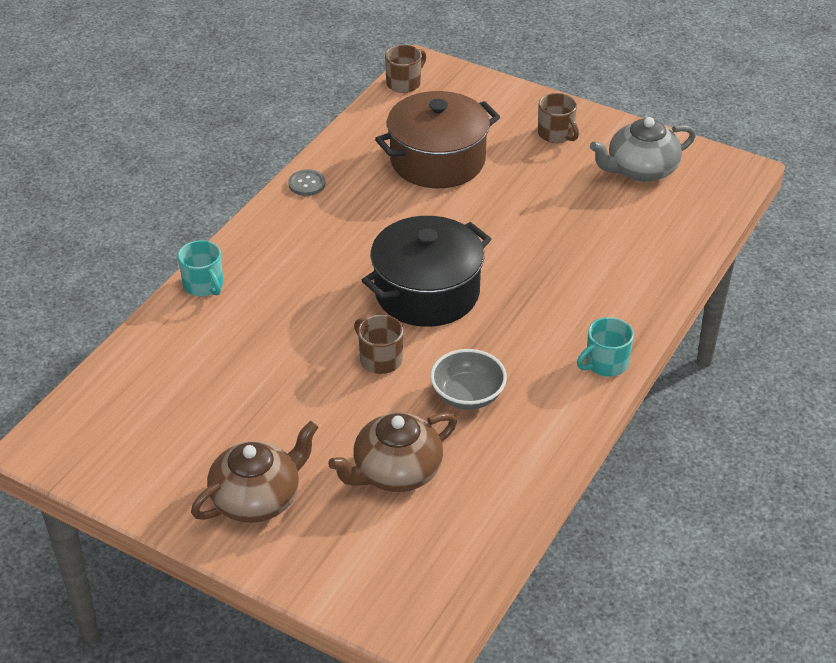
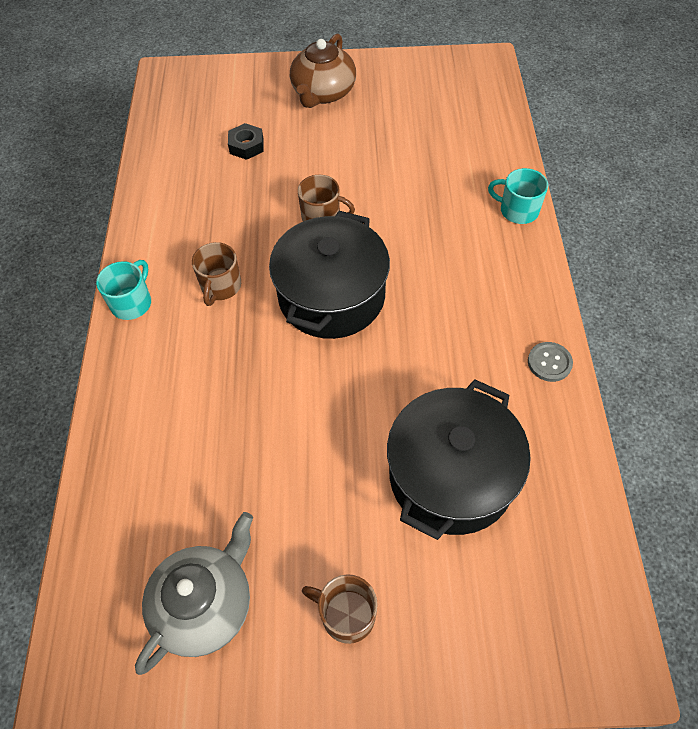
camera: 150 degrees right, 15 degrees up
(396, 471) = (246, 146): brown teapot -> black nut
(404, 83) = (606, 604): brown mug -> brown mug (220, 286)
(437, 160) = (451, 476): brown pot -> black pot
(467, 395) = (232, 221): grey bowl -> none

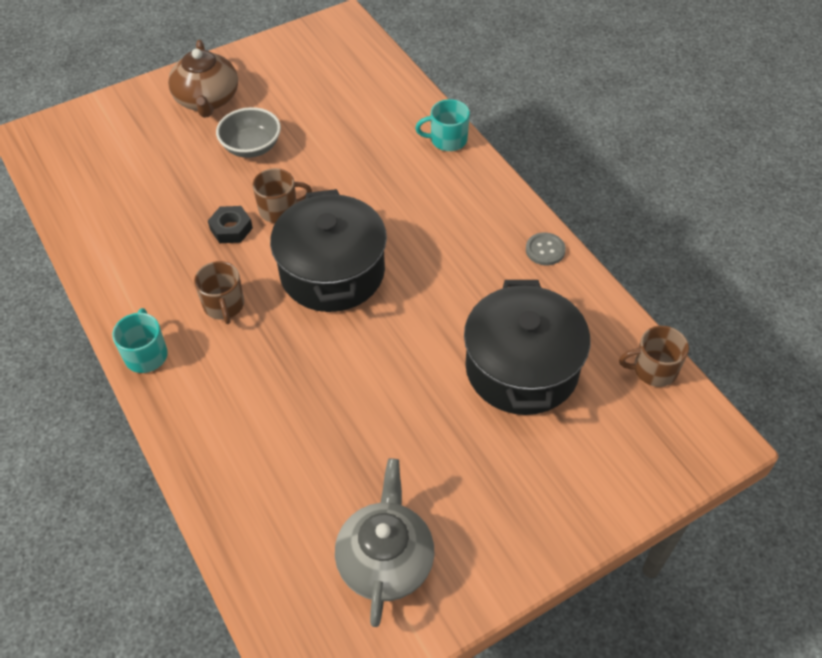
camera: 30 degrees left, 5 degrees down
(246, 146) = (163, 173): black nut -> black nut (231, 229)
(334, 149) = (251, 147): none -> grey bowl
(347, 615) = (505, 508): brown mug -> brown mug (653, 369)

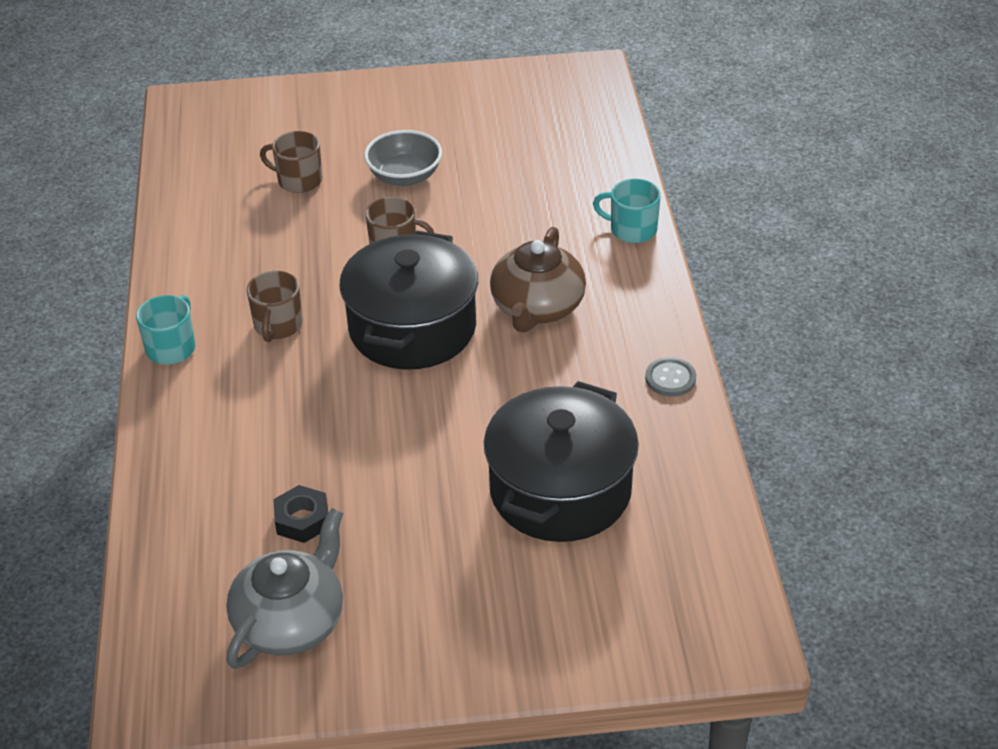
camera: 25 degrees right, 10 degrees down
(207, 100) = (386, 115): brown teapot -> brown teapot (537, 308)
(231, 229) = (332, 253): black nut -> black nut (302, 520)
(653, 369) = (716, 543): brown mug -> brown mug (298, 180)

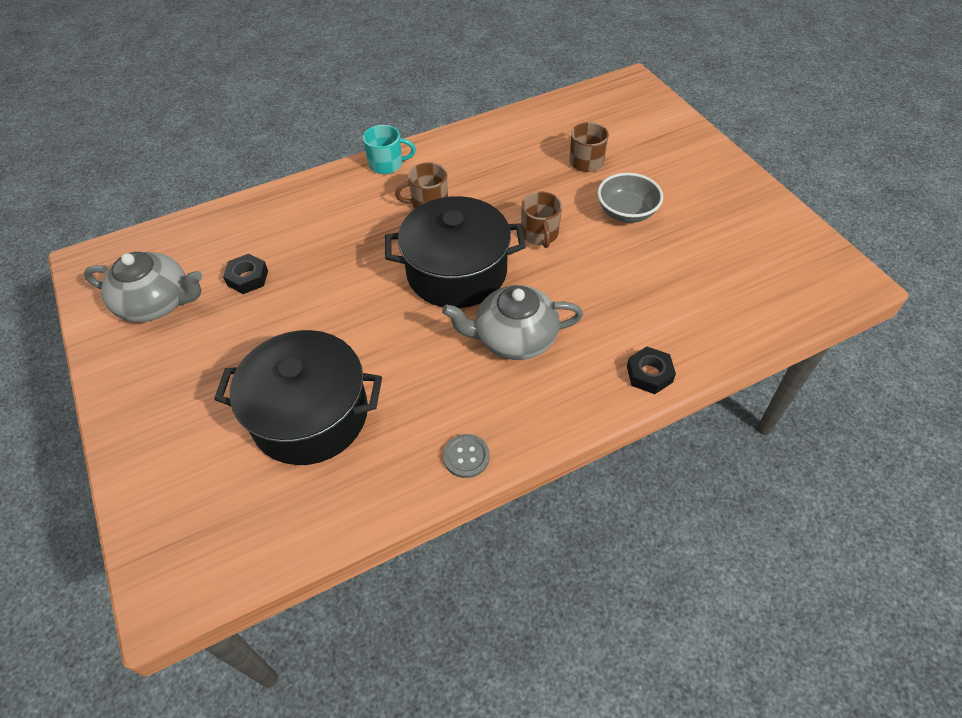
camera: 70 degrees right, 10 degrees up
(537, 308) = (514, 338): brown teapot -> grey teapot
(632, 229) = (649, 374): turquoise mug -> black nut

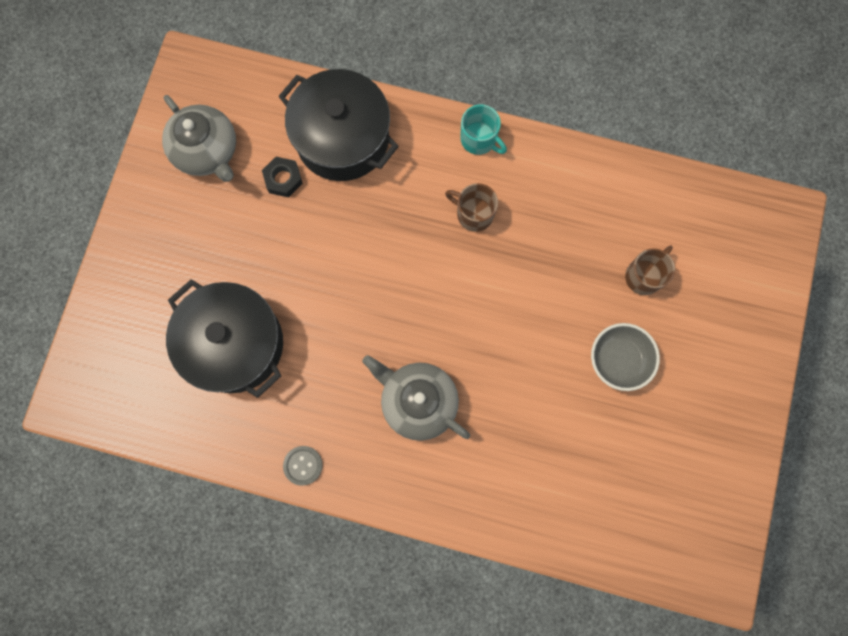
camera: 40 degrees right, 25 degrees up
(456, 272) = (432, 304): black pot -> black pot (342, 139)
(540, 234) = (528, 322): brown mug -> none
(649, 374) = (479, 515): black nut -> none

